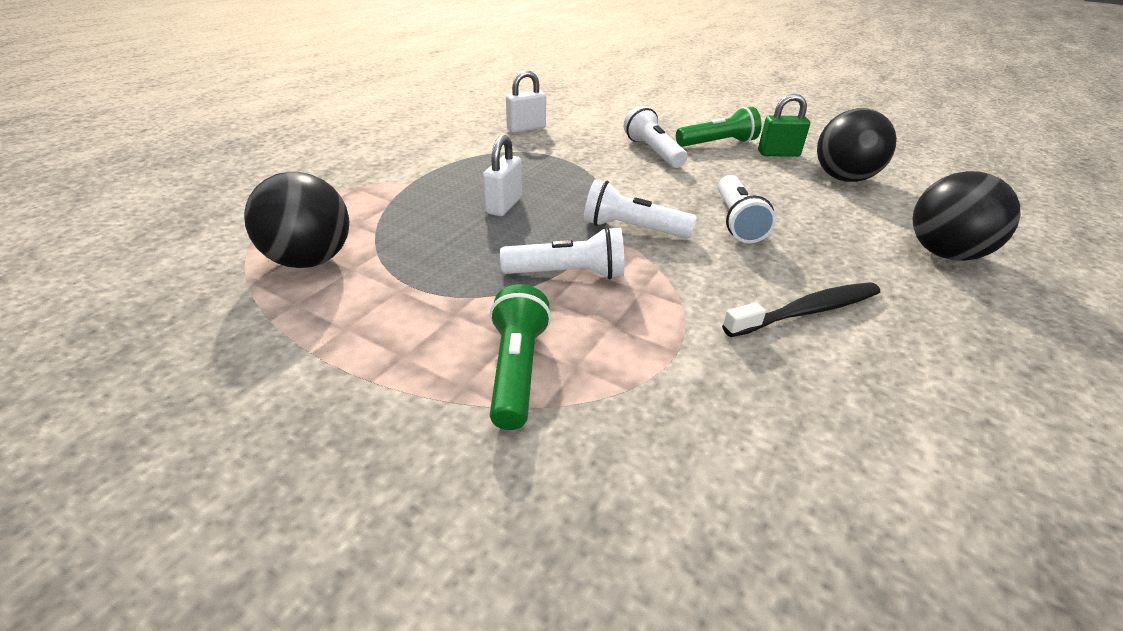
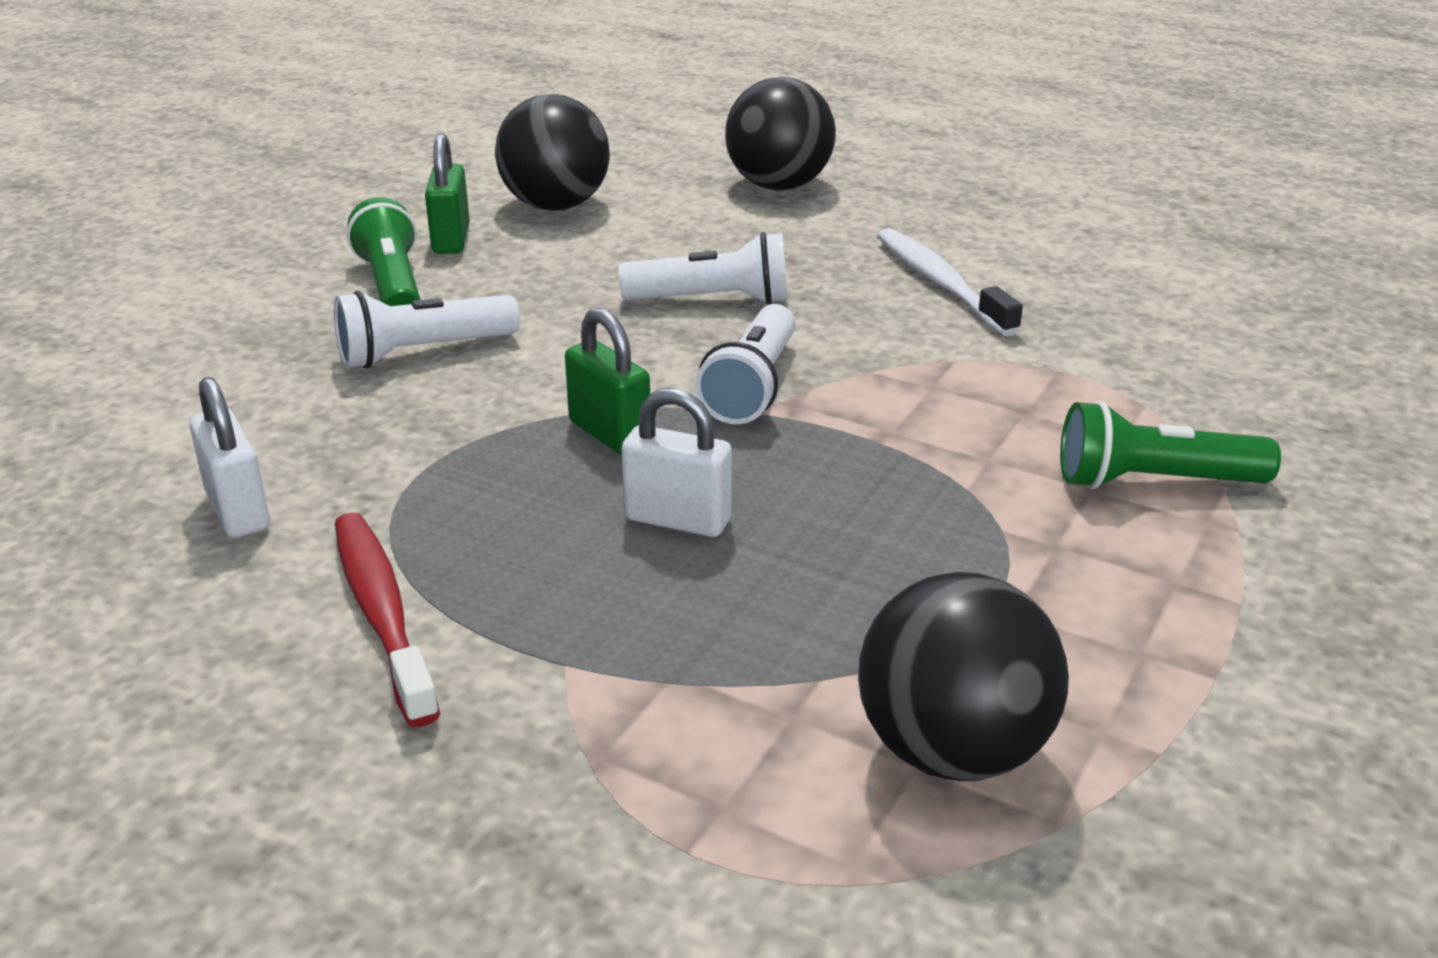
camera: 90 degrees left, 5 degrees down
(455, 152) = (382, 613): none -> red toothbrush
(568, 274) = (908, 445): white flashlight -> none
(581, 191) = (610, 434): none -> green padlock
(807, 311) = (940, 283): black toothbrush -> white toothbrush

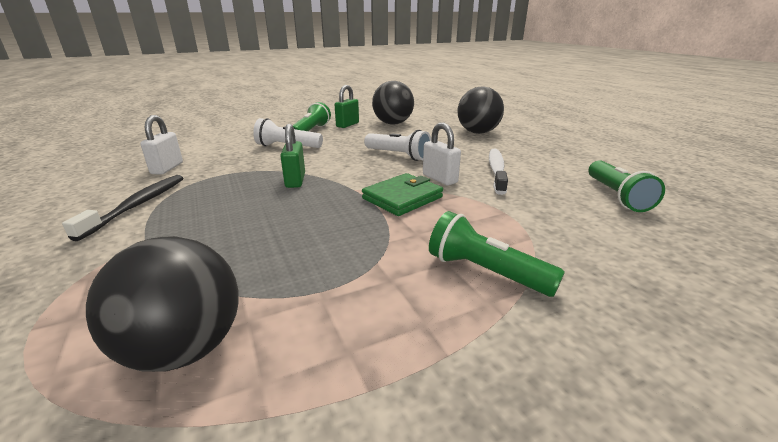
camera: 35 degrees right, 5 degrees down
(382, 613) = (138, 205): red toothbrush -> black toothbrush
(677, 520) = (265, 211): white padlock -> white padlock (439, 179)
(753, 387) = (366, 181): white flashlight -> none
(870, 400) = (402, 198): none -> green wallet
(1170, 281) = (617, 196): none -> green flashlight

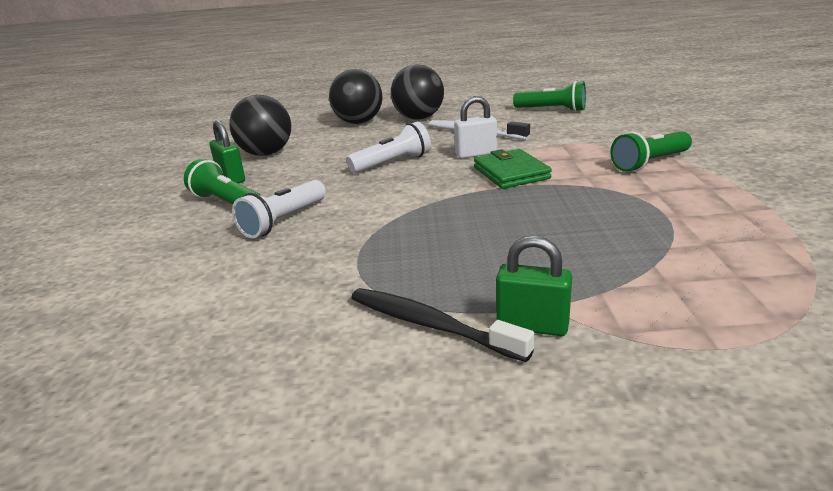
camera: 65 degrees left, 0 degrees up
(167, 168) = (282, 316): white padlock -> none
(185, 348) = (740, 266): black ball -> black ball (419, 118)
(295, 180) = (424, 219): green padlock -> green padlock (532, 326)

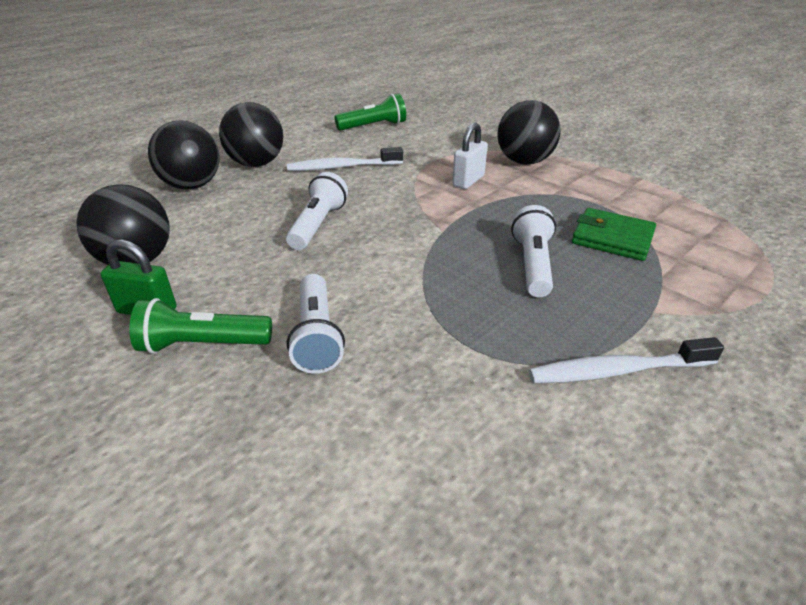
camera: 45 degrees left, 10 degrees up
(431, 325) = (617, 370): black toothbrush -> white toothbrush
(476, 154) = (382, 191): white padlock -> white padlock (468, 181)
(502, 235) = (532, 264): none -> white flashlight
(511, 173) = (443, 201): green wallet -> green wallet (612, 238)
(532, 326) = (670, 333): green padlock -> none
(650, 163) = (524, 161): green flashlight -> black ball

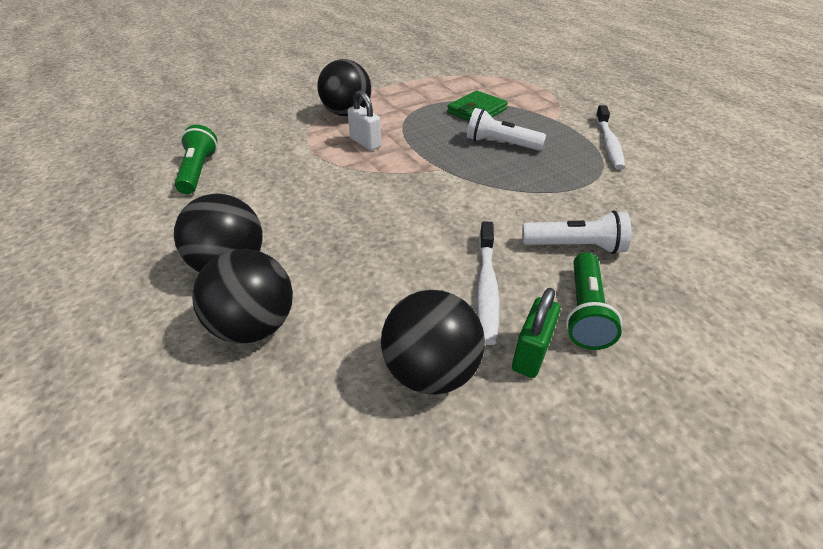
camera: 75 degrees left, 5 degrees up
(318, 225) = (405, 231): white flashlight -> none
(342, 167) = (288, 203): white toothbrush -> white toothbrush (486, 288)

